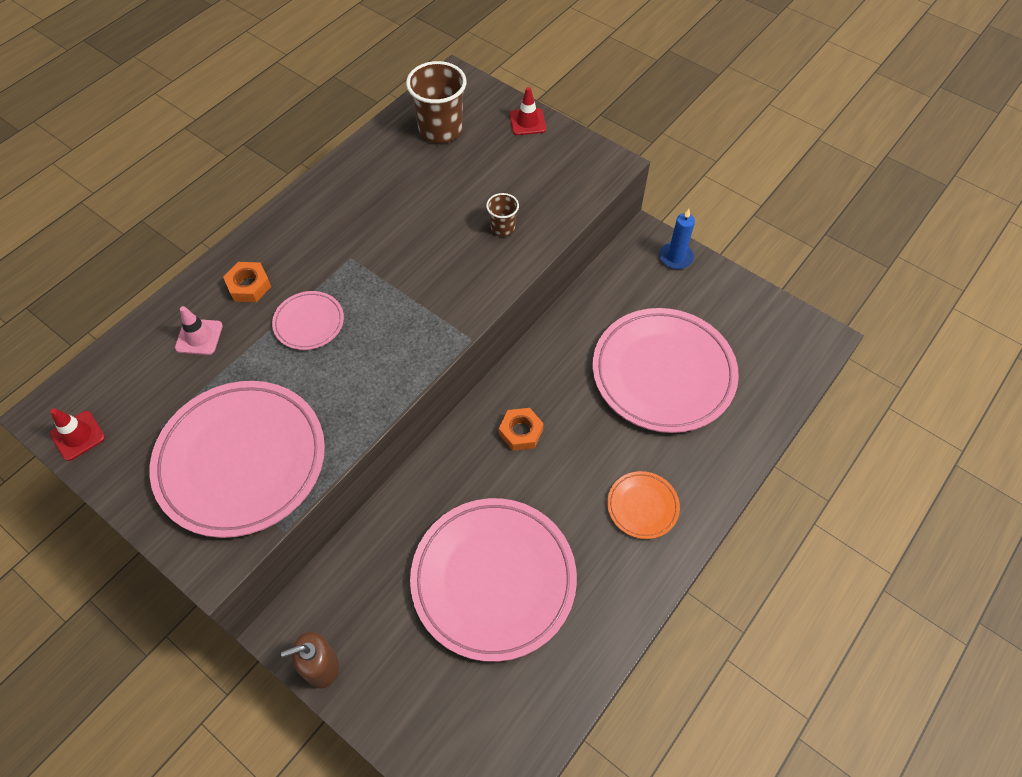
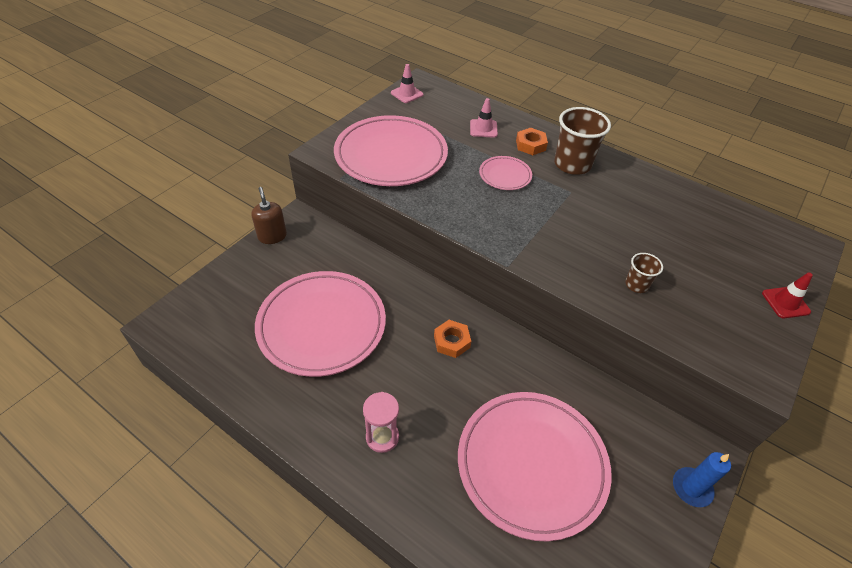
camera: 85 degrees right, 10 degrees down
(78, 436) = (407, 94): red traffic cone -> pink traffic cone
(440, 129) = (738, 238): brown cup -> brown cup (572, 164)
(642, 506) = (382, 437): orange plate -> pink hourglass

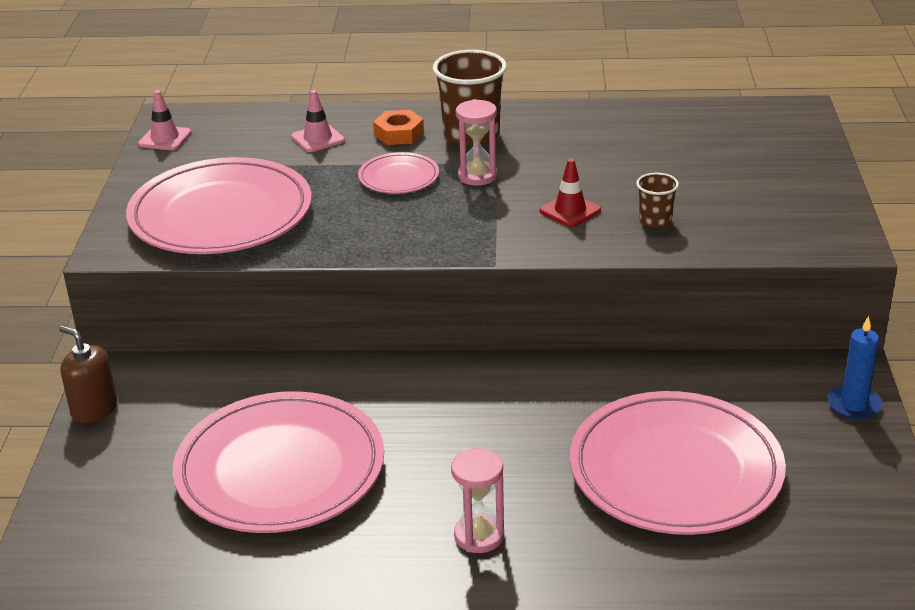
camera: 30 degrees left, 15 degrees down
(452, 341) = (471, 405): orange nut -> none
(551, 196) = (477, 176): none -> pink hourglass
(785, 302) = (816, 172): red traffic cone -> red traffic cone (570, 211)

